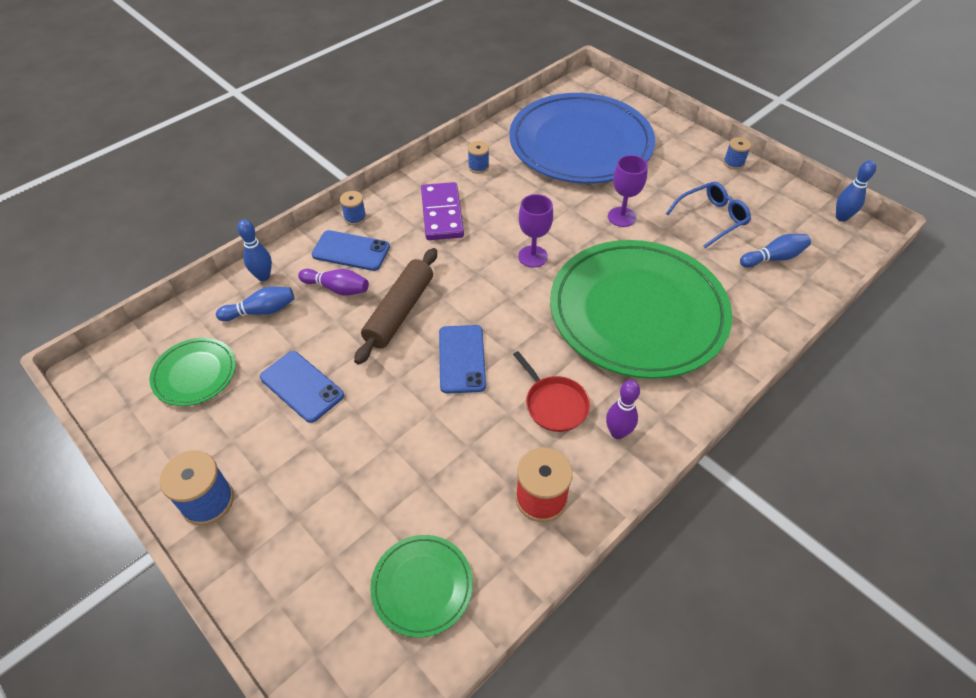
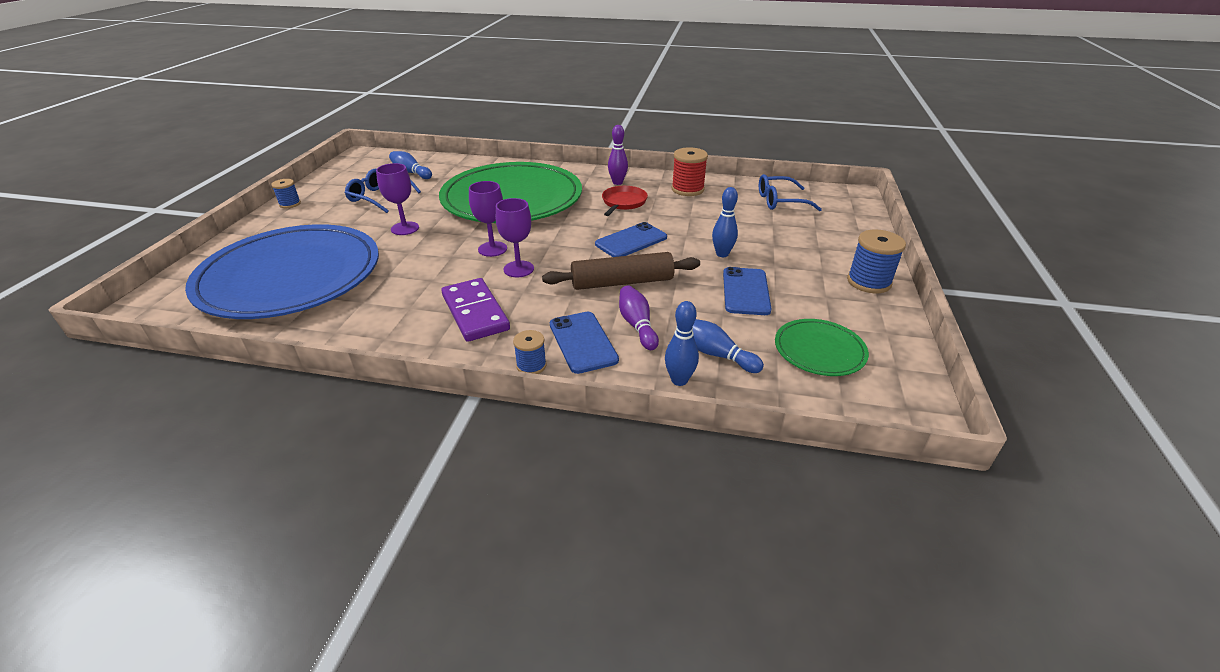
camera: 125 degrees left, 15 degrees down
(422, 586) = (780, 201): green plate -> blue glasses
(442, 214) = (475, 312): purple domino -> purple domino turned 75 degrees counterclockwise
(478, 167) = (373, 322): blue spool -> none
(482, 259) = (518, 269): none -> purple goblet
(841, 217) = (345, 162): blue bowling pin -> blue bowling pin (722, 254)

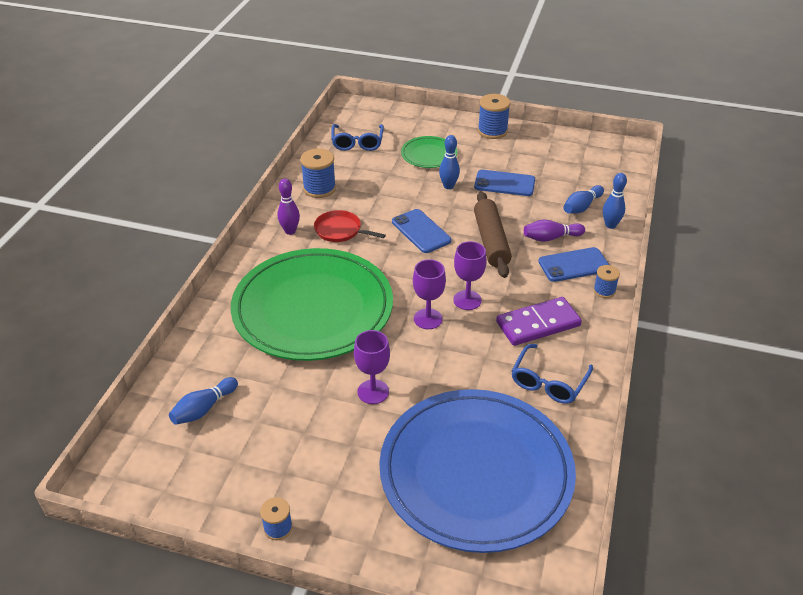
camera: 85 degrees left, 5 degrees up
(379, 197) = (280, 430): blue glasses -> blue glasses (548, 382)
(687, 189) = (319, 188): red spool -> blue spool
(819, 350) = (573, 167): green plate -> green plate (429, 155)

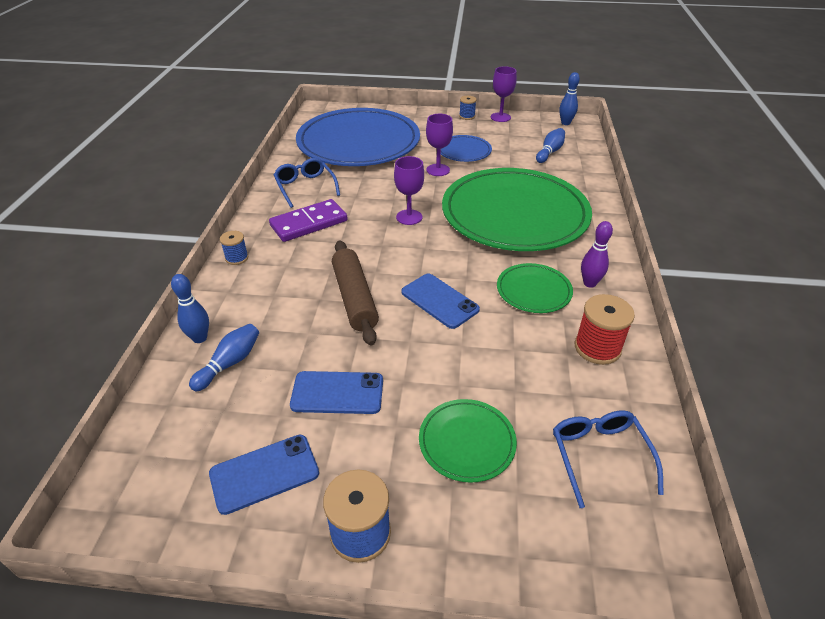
camera: 170 degrees right, 0 degrees up
(319, 188) = (597, 348): blue spool -> red spool
(323, 428) = (464, 151): none -> blue plate
(340, 230) = (533, 291): red pan -> green plate
(448, 186) = (420, 376): blue bowling pin -> blue bowling pin (565, 123)
(467, 300) = (375, 235): purple goblet -> purple goblet (500, 117)
(548, 382) = (305, 187): blue glasses -> blue glasses turned 45 degrees counterclockwise
(551, 238) = (282, 311): purple bowling pin -> none
(573, 265) = (262, 281): blue phone -> blue phone (264, 473)

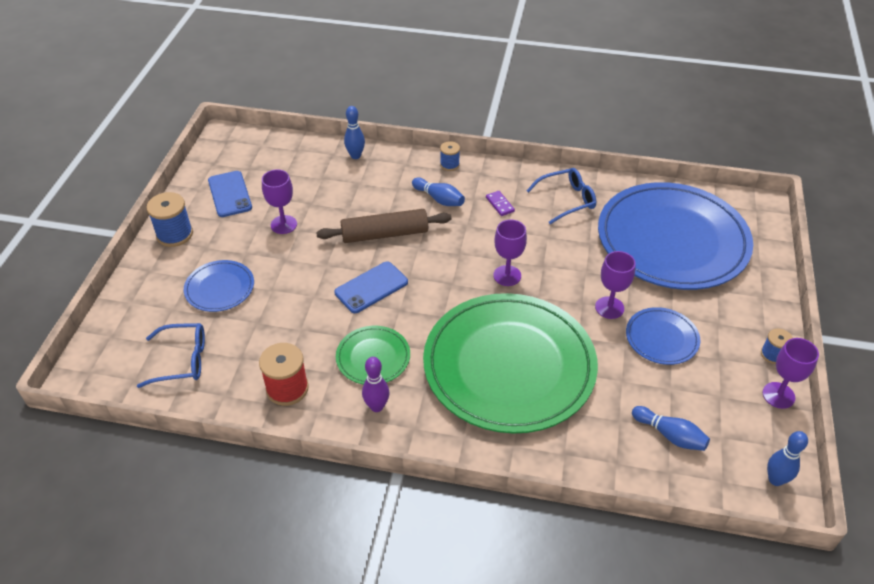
camera: 95 degrees right, 5 degrees up
(230, 363) = (326, 172): blue bowling pin -> blue bowling pin (439, 199)
(309, 223) = (500, 204): purple domino -> purple domino, size x0.47
(337, 393) = (283, 224): blue phone -> purple goblet
(467, 442) = (219, 288): green plate -> blue plate

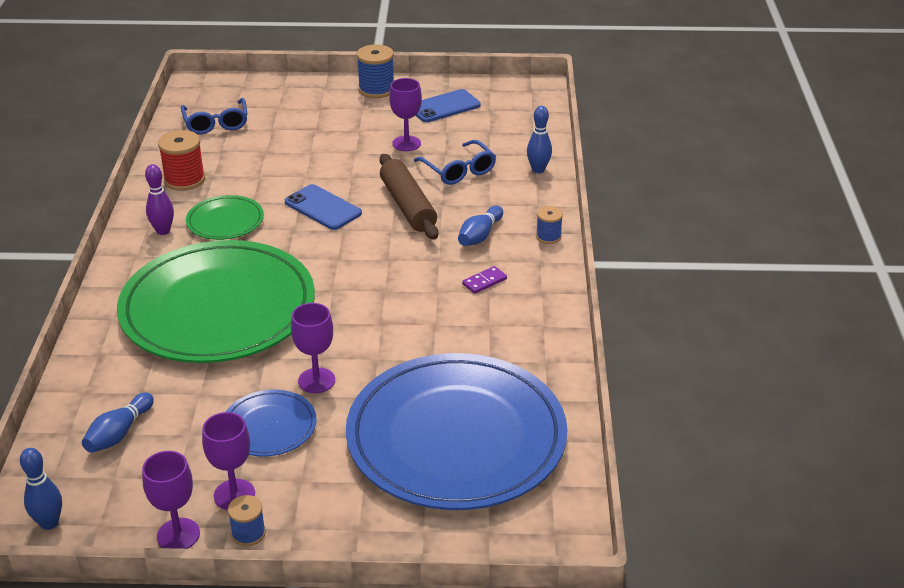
camera: 80 degrees right, 10 degrees down
(219, 288) = (308, 125): blue plate -> none
(507, 275) = (358, 297): purple goblet -> purple goblet (234, 495)
(567, 200) = (511, 336): blue glasses -> blue glasses (458, 170)

